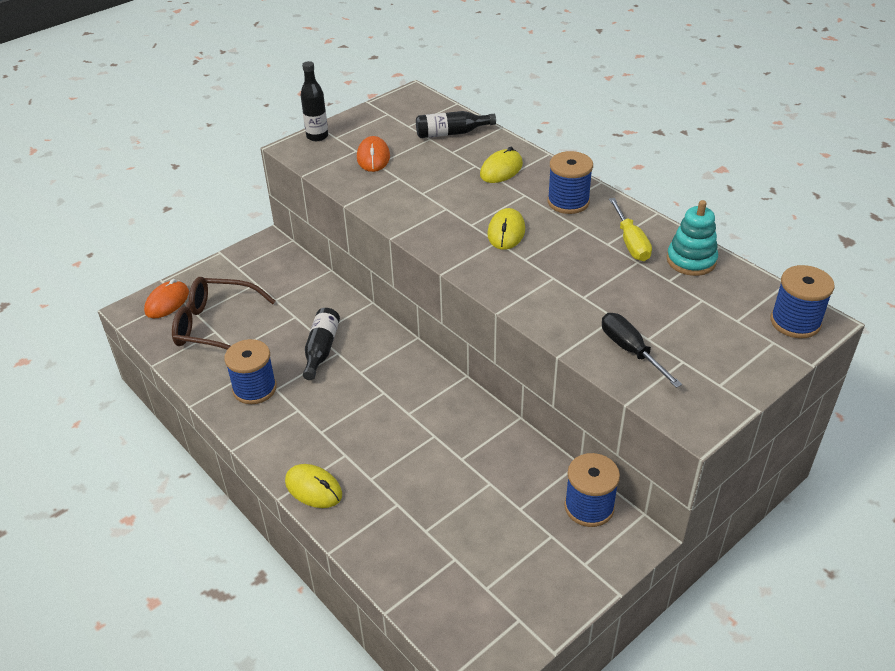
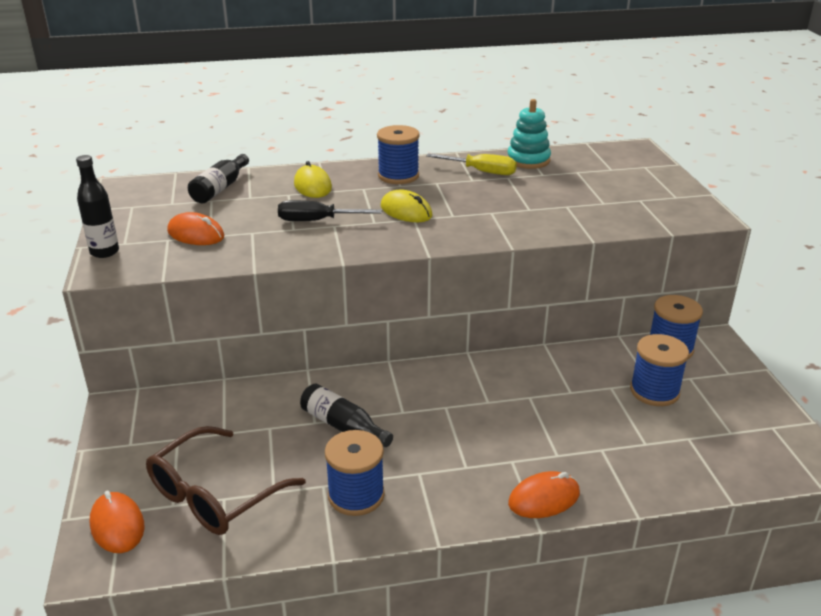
camera: 60 degrees left, 10 degrees down
(313, 488) = (544, 498): yellow mouse -> orange mouse
(630, 350) = (611, 213): black screwdriver -> black screwdriver (316, 221)
(795, 322) = (630, 154): blue spool -> blue spool (654, 391)

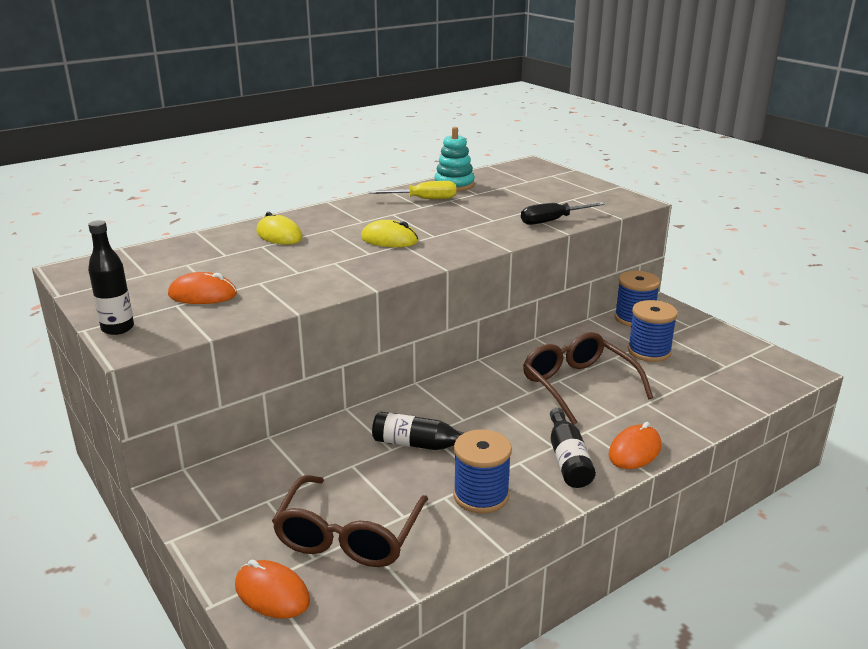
camera: 25 degrees left, 5 degrees down
(220, 188) = (185, 253): black bottle -> black bottle (568, 459)
(316, 221) = (313, 262): black screwdriver -> black screwdriver (552, 221)
(398, 176) = (352, 214): blue spool -> none
(544, 409) = (578, 386): none -> brown glasses

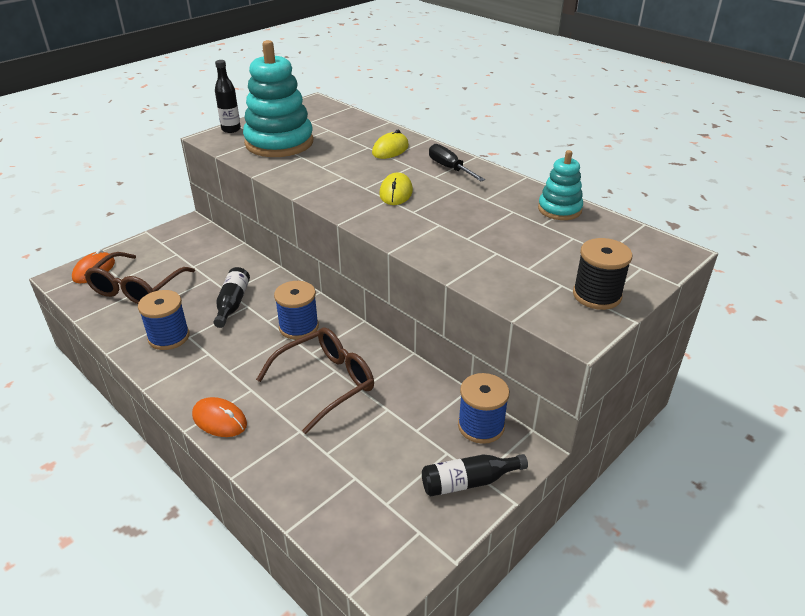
camera: 80 degrees right, 10 degrees up
(202, 294) = (279, 143): orange mouse -> turquoise stacking toy
(349, 535) = (137, 288): brown glasses -> brown glasses turned 75 degrees counterclockwise
(424, 199) = (506, 198): yellow screwdriver -> none
(552, 221) = (479, 272): black screwdriver -> black screwdriver (449, 168)
(568, 459) = (209, 379): black bottle -> black bottle (468, 482)
(588, 191) = (597, 295): none -> black spool
(649, 351) = (404, 436): blue spool -> blue spool (299, 327)

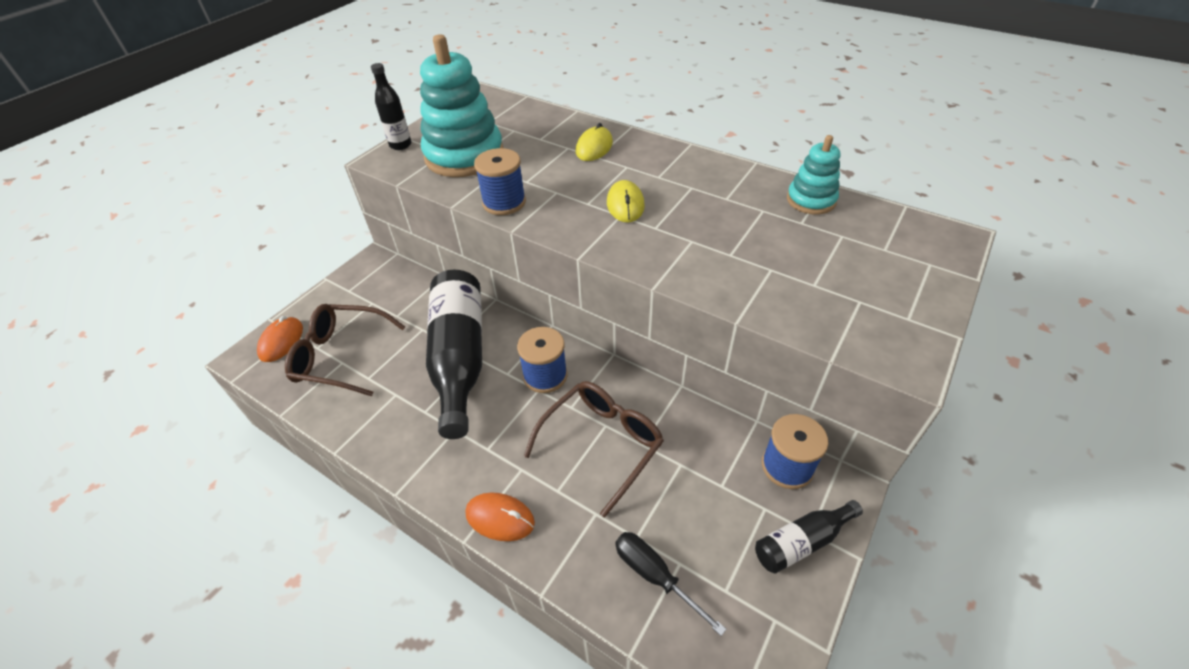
camera: 10 degrees left, 10 degrees up
(137, 288) = (341, 356): brown glasses -> brown glasses turned 90 degrees clockwise
(169, 337) = (401, 416): blue spool -> blue spool (504, 202)
(232, 303) = (460, 358): black bottle -> black bottle, size x2.05
(449, 168) = (669, 163): black screwdriver -> black screwdriver (654, 575)
(597, 295) = (903, 309): black spool -> none

